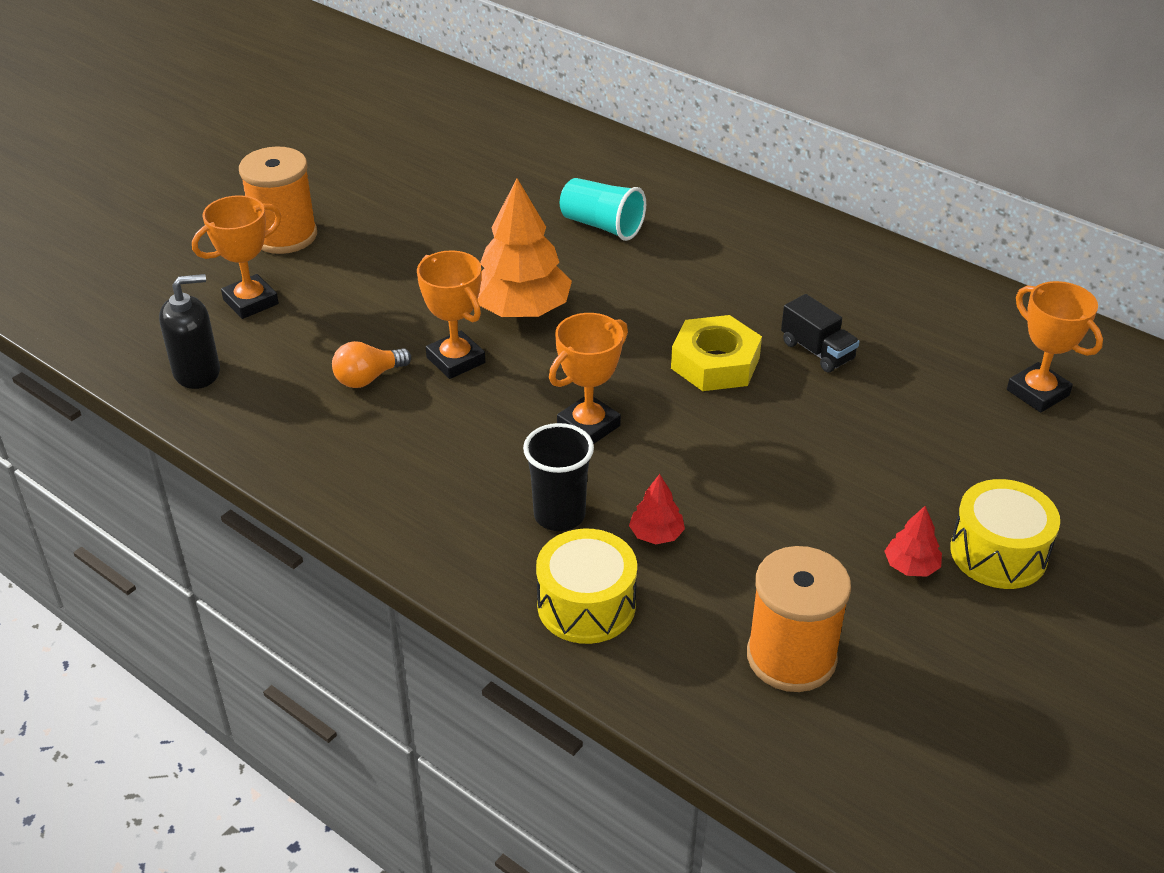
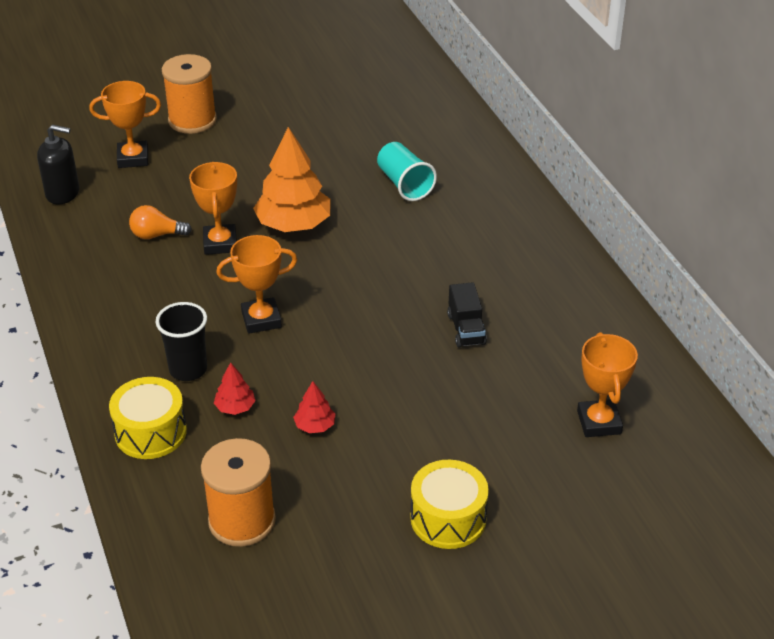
camera: 30 degrees right, 0 degrees up
(715, 363) = (386, 310): yellow nut -> none
(911, 566) = (378, 500): red tree -> red tree (315, 426)

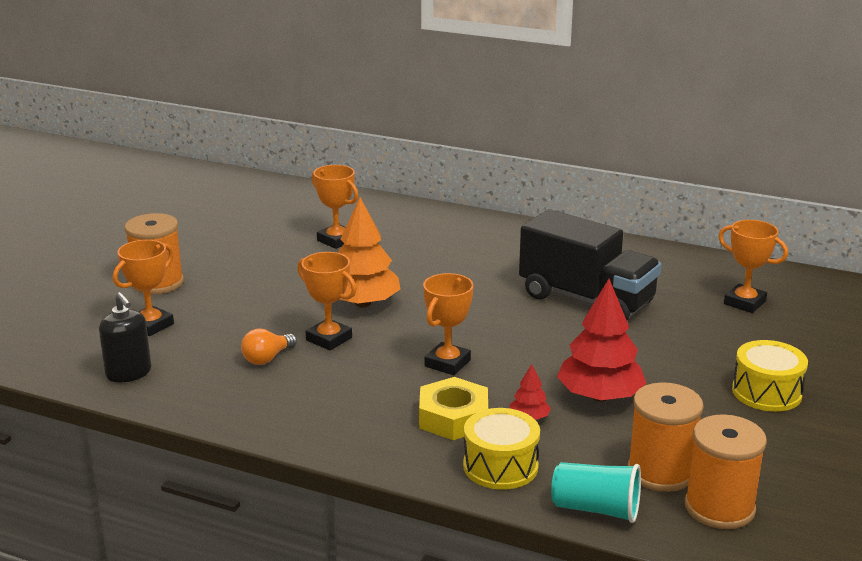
camera: 45 degrees left, 15 degrees down
(63, 193) = (129, 373): black soap dispenser -> black soap dispenser turned 90 degrees clockwise
(188, 369) = (453, 417): black cup -> yellow nut
(228, 581) = (719, 507): none -> orange spool
(315, 426) = (599, 396): red tree -> red tree, size x2.17
(373, 148) = (336, 240): none -> orange trophy
(404, 184) = (397, 249): turquoise cup -> turquoise cup (596, 509)
(466, 329) = (586, 300): black truck -> black truck, size x2.34

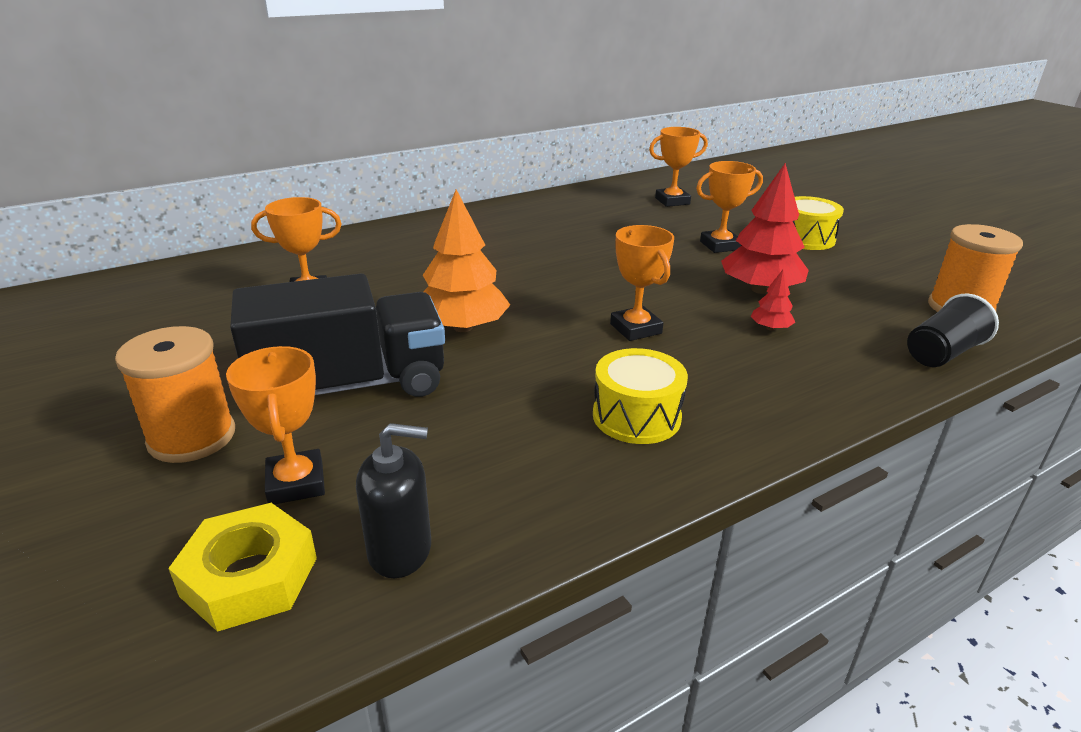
camera: 55 degrees left, 5 degrees up
(267, 358) = (503, 422): orange light bulb -> none
(329, 339) = (510, 370): orange trophy -> orange trophy (720, 245)
(453, 417) = (740, 361): yellow nut -> yellow nut (250, 577)
(500, 466) = (846, 369): yellow drum -> yellow drum (636, 416)
(586, 300) = (598, 241): black truck -> black truck (350, 386)
(596, 509) = (942, 353): turquoise cup -> black cup
(660, 472) = (896, 309): orange spool -> none

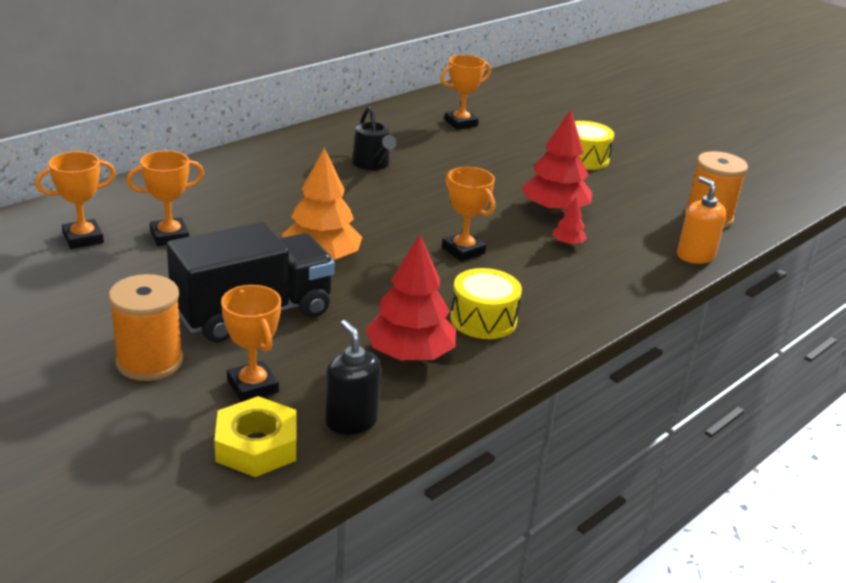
camera: 15 degrees left, 0 degrees up
(400, 550) = (351, 421): black soap dispenser -> black soap dispenser turned 105 degrees counterclockwise
(521, 456) = (409, 354): none -> red tree
(562, 235) = (372, 164): none -> black watering can
(720, 245) = (513, 169): orange trophy -> orange trophy (83, 238)
(942, 353) = (695, 256): black cup -> orange soap dispenser

